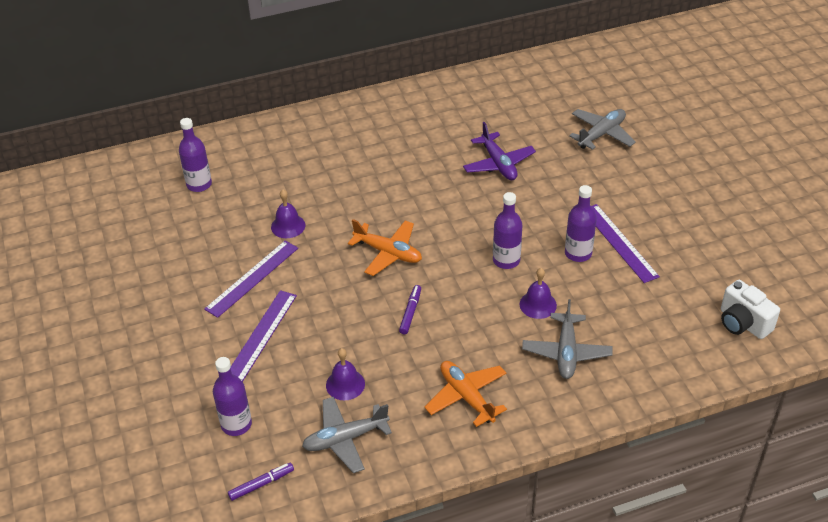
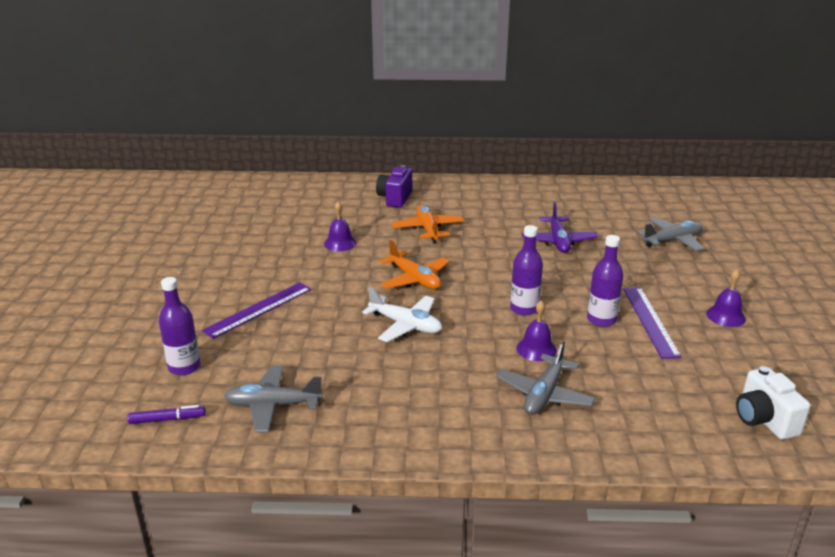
camera: 20 degrees right, 15 degrees down
(199, 184) = (288, 204): purple bottle -> none
(252, 278) = (283, 269): purple ruler -> none
(307, 145) = (395, 198): none -> purple camera
(345, 384) = (305, 363): purple bell -> purple bell (725, 316)
(410, 312) = (405, 325): purple marker -> white plane
(466, 397) = (416, 404): orange plane -> orange plane (428, 229)

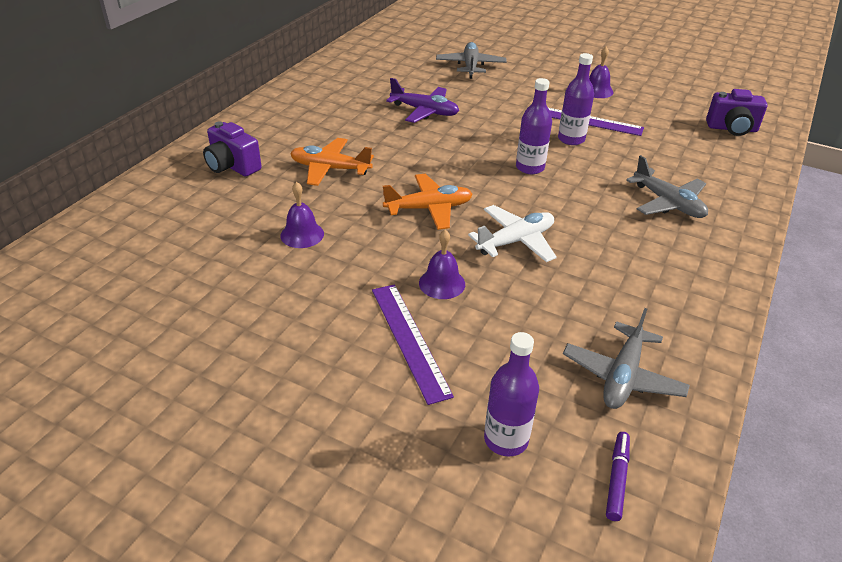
camera: 65 degrees left, 10 degrees up
(536, 349) = (598, 184): purple bell -> purple bell (442, 283)
(764, 420) = (732, 129): white camera -> purple camera

